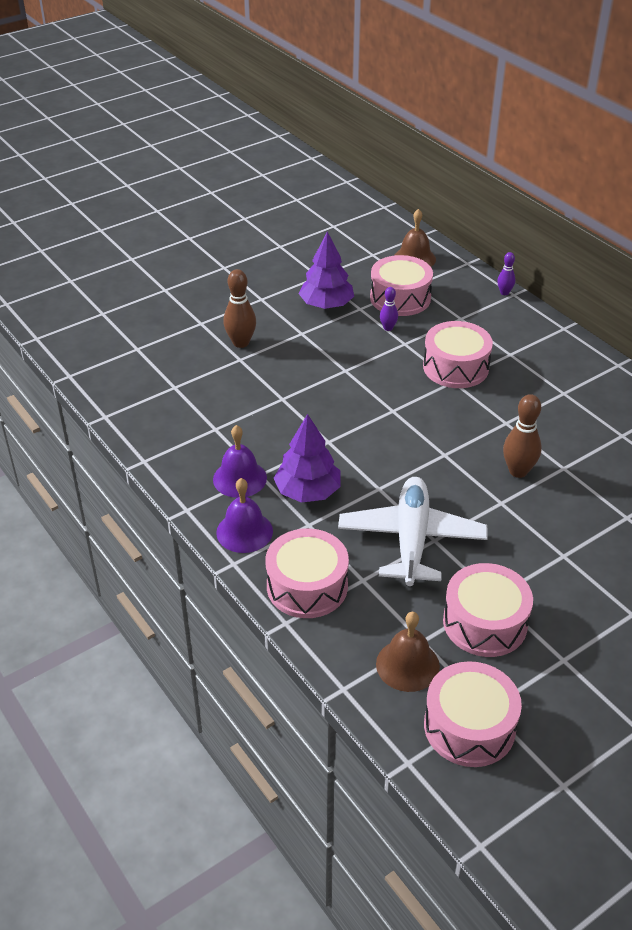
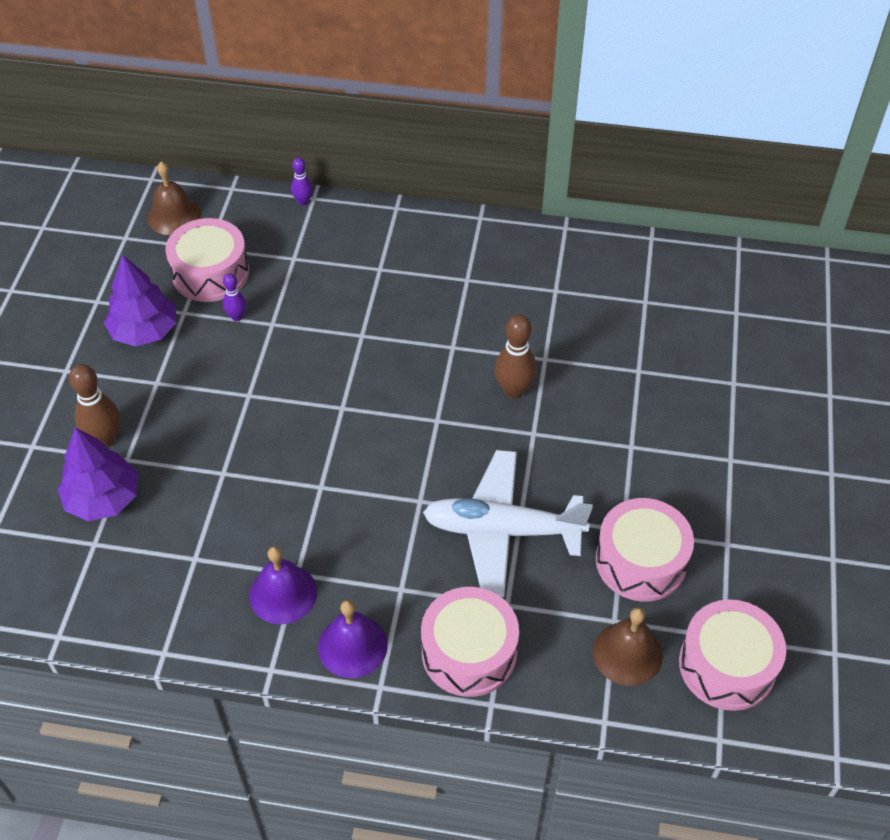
camera: 45 degrees left, 10 degrees up
(308, 492) = (362, 556): purple tree -> purple tree (103, 499)
(411, 539) = (502, 530): white plane -> white plane turned 45 degrees counterclockwise
(455, 367) = (347, 318): pink drum -> none

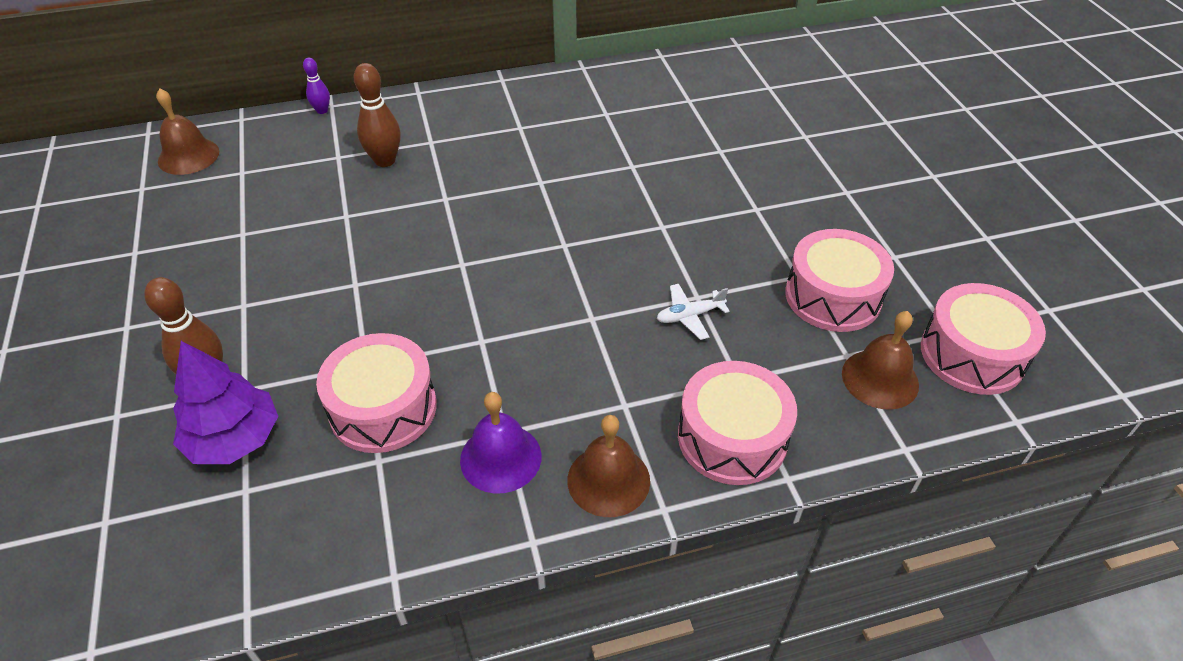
camera: 25 degrees left, 5 degrees down
(144, 331) = (205, 263): purple tree -> none
(210, 273) = (255, 192): pink drum -> pink drum (383, 408)
(237, 317) = (304, 220): purple bowling pin -> none
(352, 646) = (608, 480): purple bell -> brown bell
(502, 530) = (689, 316): white plane -> white plane, size x0.42
(514, 390) = (621, 198): brown bowling pin -> brown bowling pin (385, 161)

